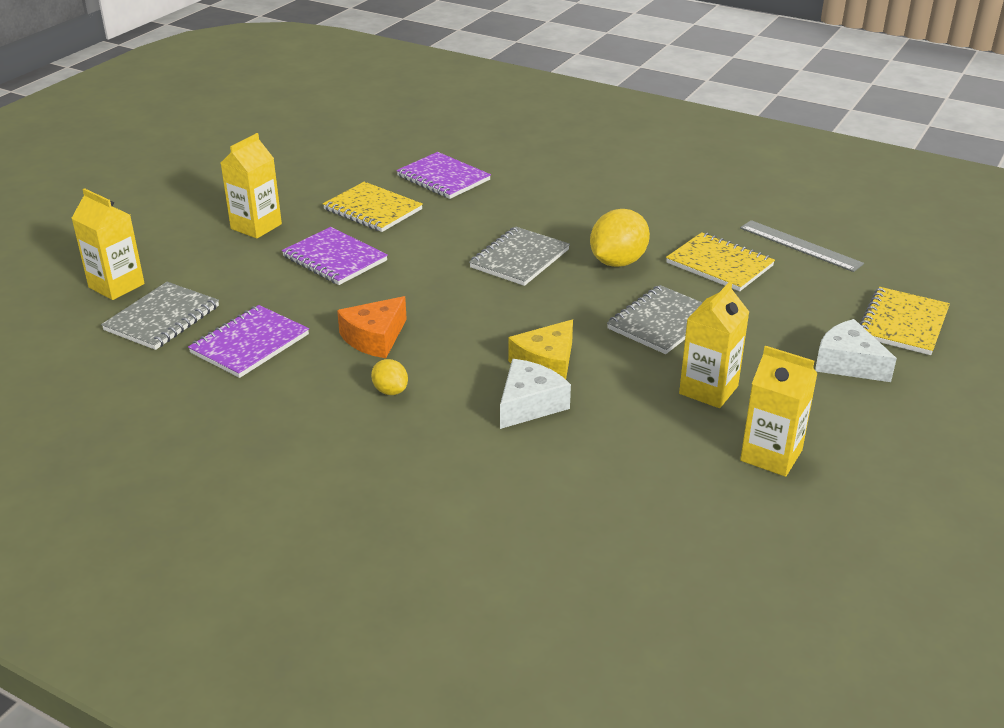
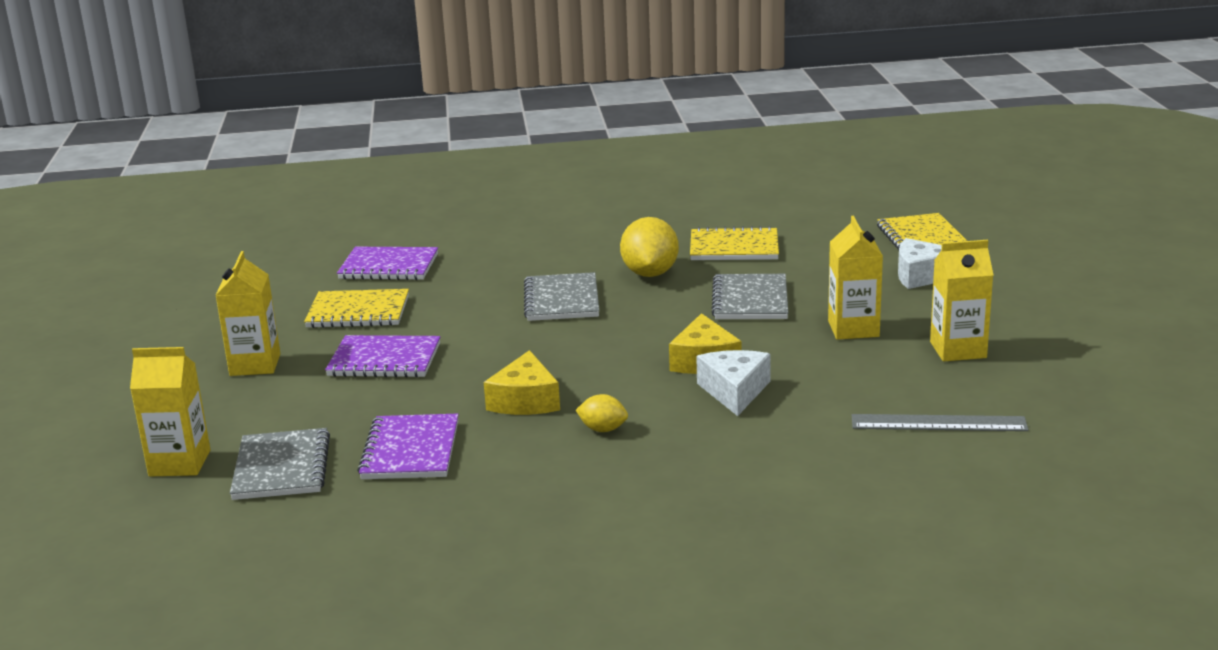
camera: 35 degrees left, 10 degrees down
(375, 338) = (525, 400): orange cheese -> yellow cheese
(800, 245) = (775, 215): grey ruler -> grey ruler (938, 423)

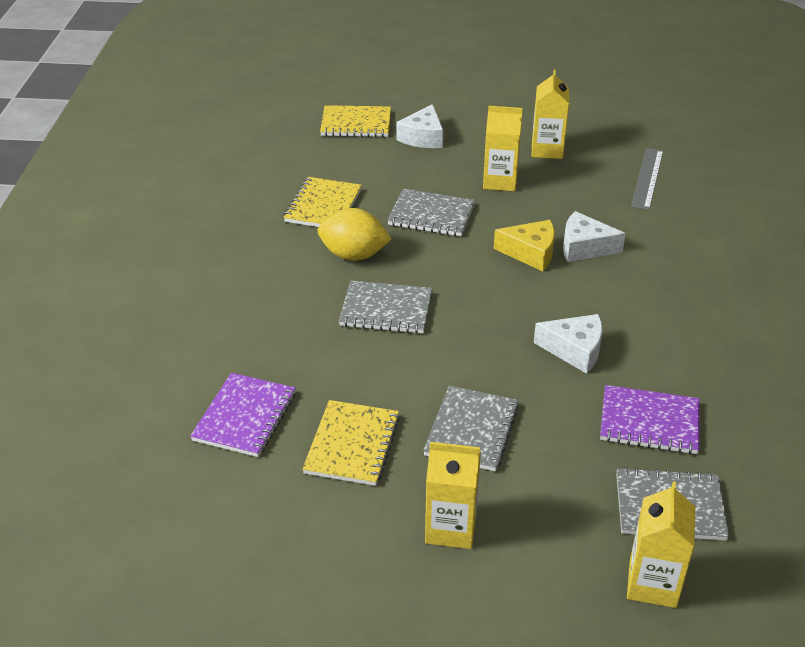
camera: 80 degrees left, 15 degrees up
(384, 360) = (472, 430): purple notebook -> grey notebook
(525, 400) = (574, 350): yellow cheese -> white cheese
(603, 429) = (631, 315): yellow lemon -> none

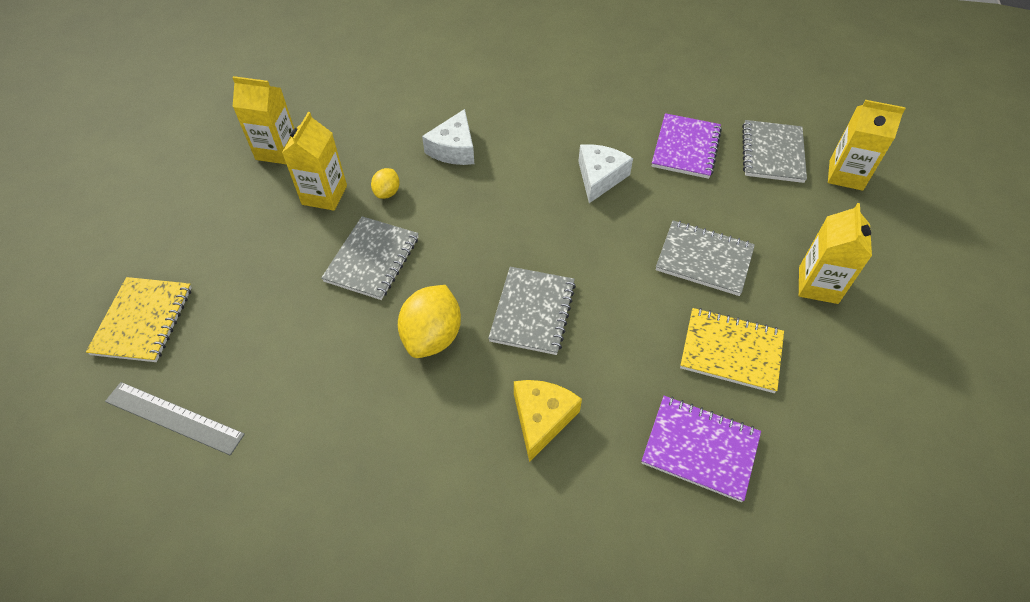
camera: 85 degrees left, 15 degrees up
(323, 206) = (324, 364): yellow notebook -> none
(423, 137) = (207, 253): white cheese -> none
(512, 214) = (387, 192): none -> yellow lemon
(530, 253) = (455, 187): yellow cheese -> yellow cheese (541, 419)
(647, 178) = (353, 90): grey ruler -> grey ruler (174, 418)

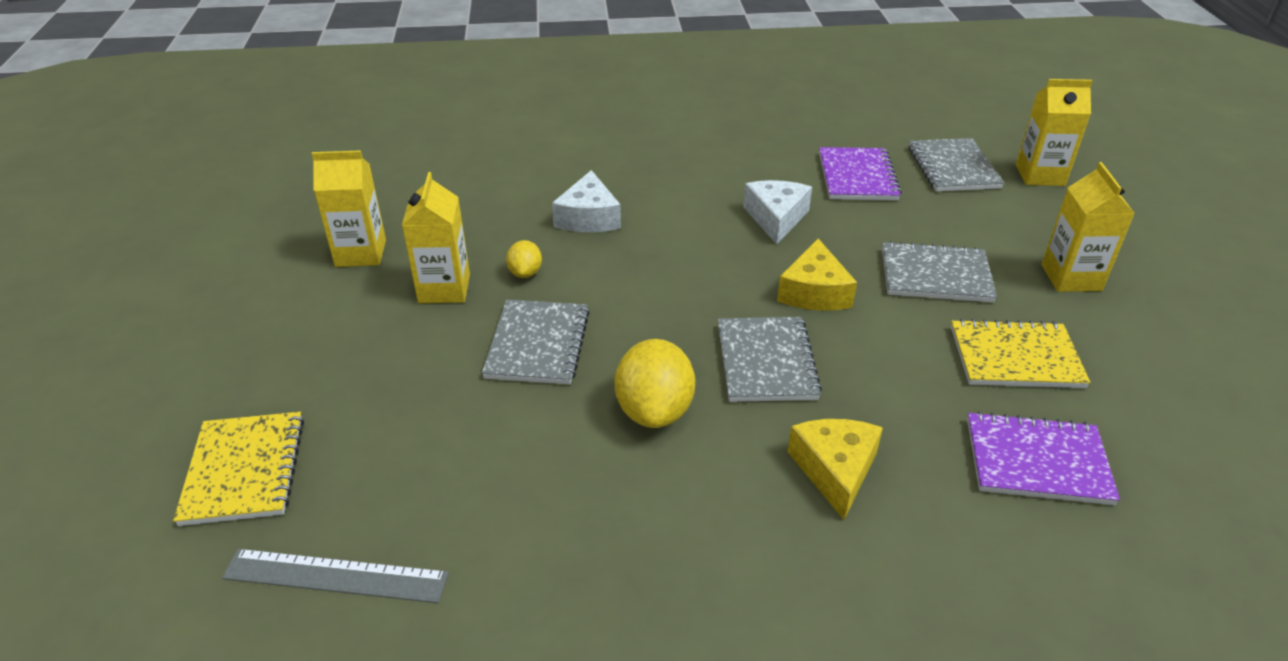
camera: 15 degrees left, 15 degrees down
(598, 255) = (814, 292): none -> yellow cheese

